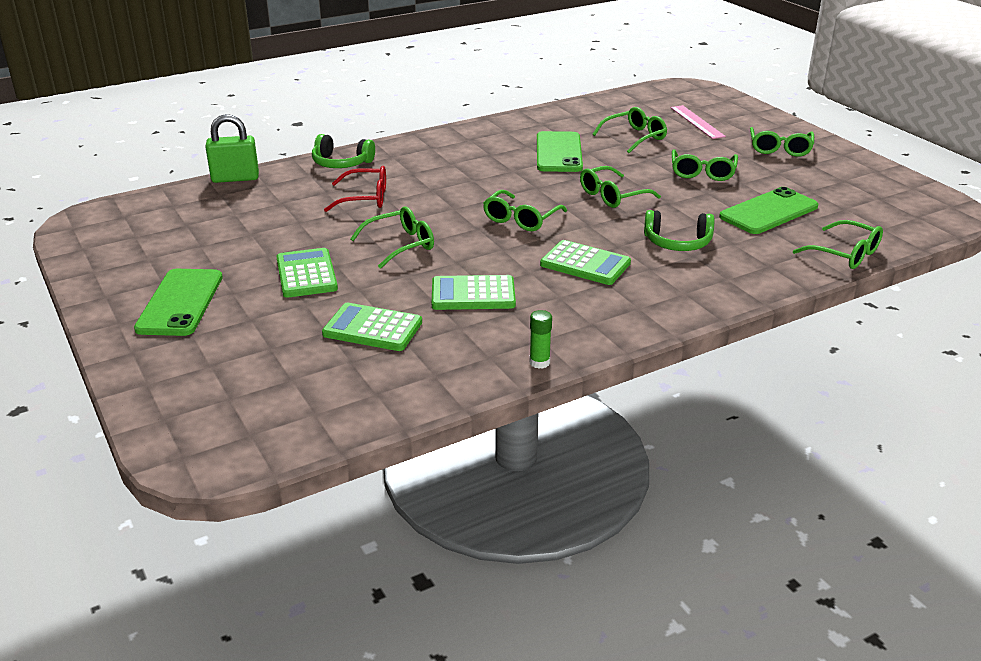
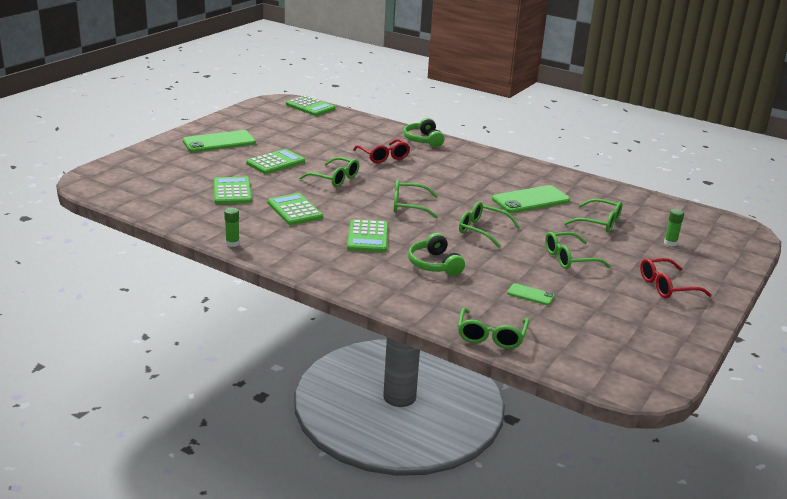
camera: 60 degrees right, 5 degrees down
(137, 205) = (310, 107): none -> green calculator
(235, 178) = (368, 119): green padlock -> none
(697, 122) = (670, 243): pink ruler -> green glue stick
(768, 212) = (530, 294): green phone -> green phone, size x0.50
(780, 148) = (667, 286): green glasses -> red glasses

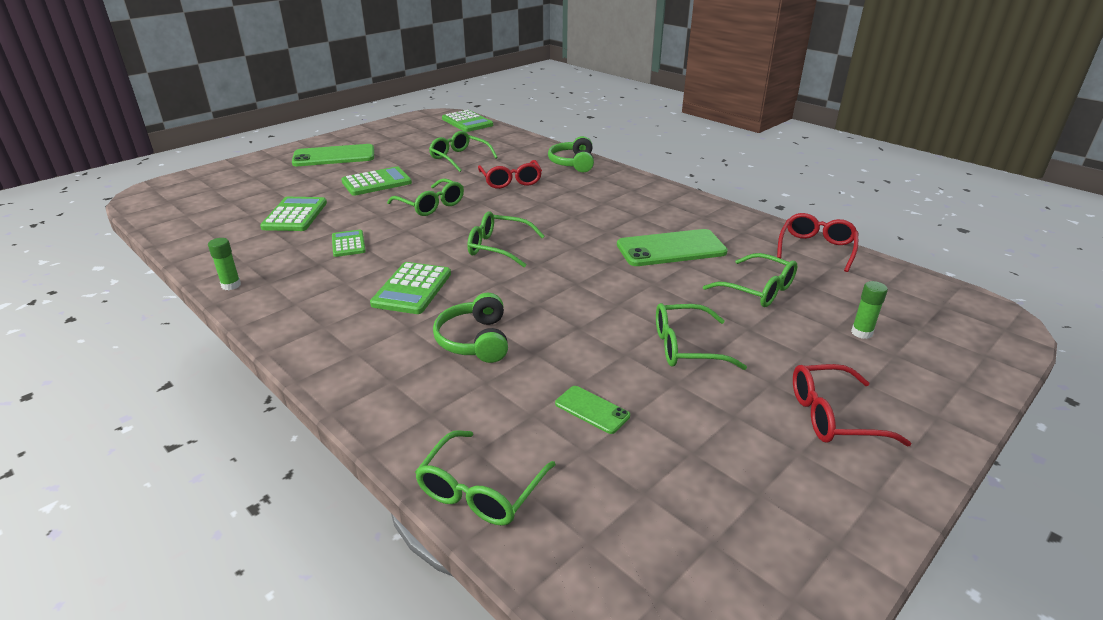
camera: 15 degrees right, 5 degrees up
(295, 210) = (348, 244): green calculator -> green calculator, size x0.63
(483, 230) = (578, 290): green glasses -> green glasses (460, 158)
(627, 195) = (816, 249): none -> red glasses

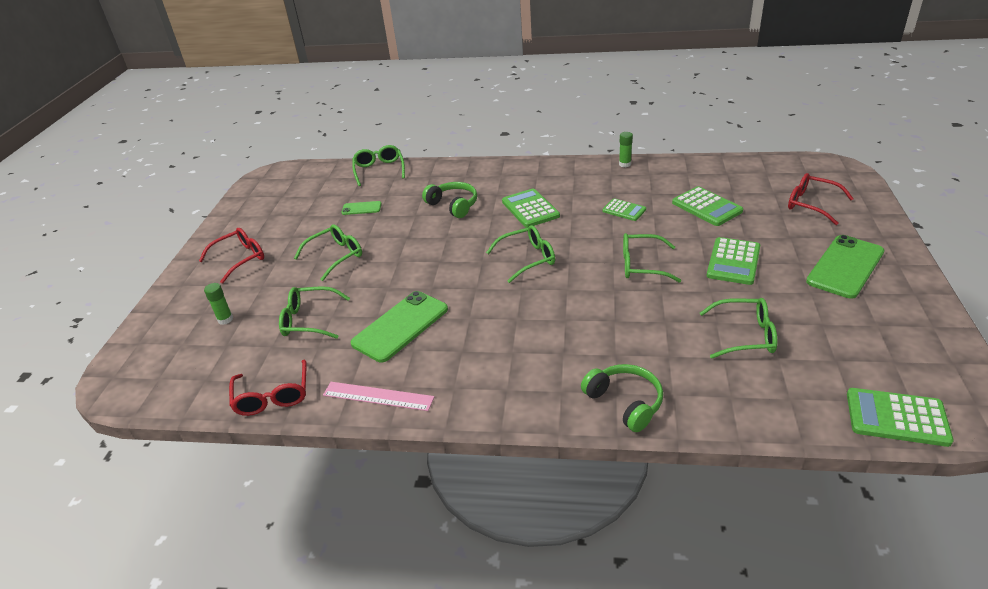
camera: 145 degrees right, 5 degrees up
(510, 181) = (636, 331): red glasses -> red glasses (812, 204)
(725, 218) = (378, 396): none -> pink ruler

